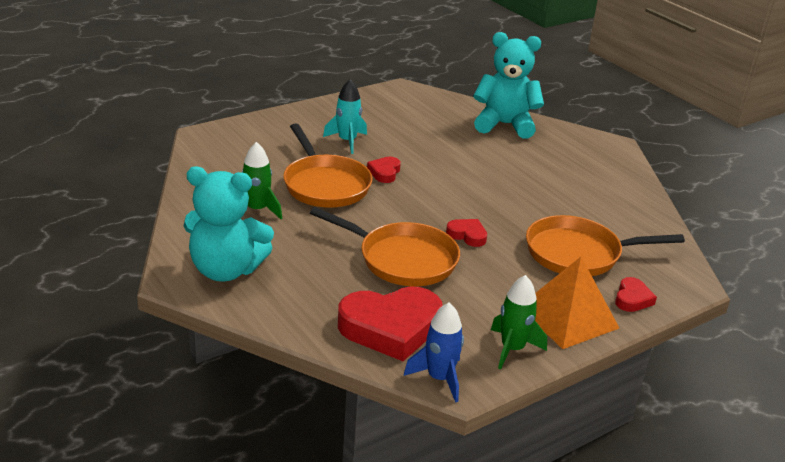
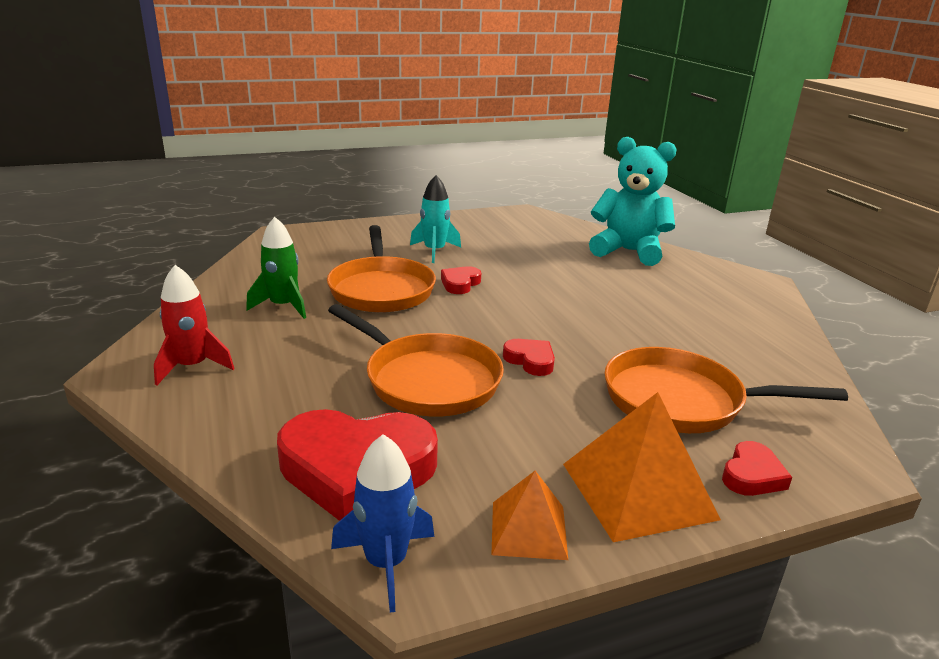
camera: 15 degrees right, 5 degrees down
(226, 270) = (192, 366): turquoise teddy bear -> red rocket
(512, 349) = (528, 530): green rocket -> orange pyramid

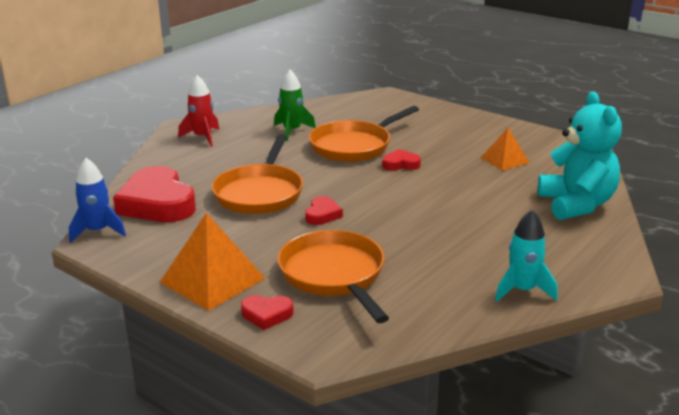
camera: 60 degrees right, 0 degrees up
(434, 251) = (440, 141): turquoise rocket -> turquoise rocket (523, 290)
(528, 530) = (149, 257): orange pyramid -> orange pyramid (504, 160)

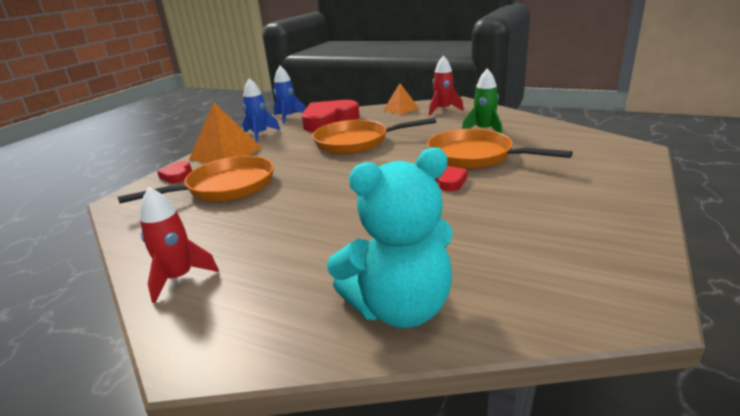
camera: 80 degrees right, 0 degrees up
(155, 254) = (260, 134): none -> blue rocket
(322, 215) = (325, 167): red heart -> none
(504, 160) = (511, 238): orange pyramid -> orange pyramid (401, 109)
(523, 290) = (179, 278): turquoise rocket -> red rocket

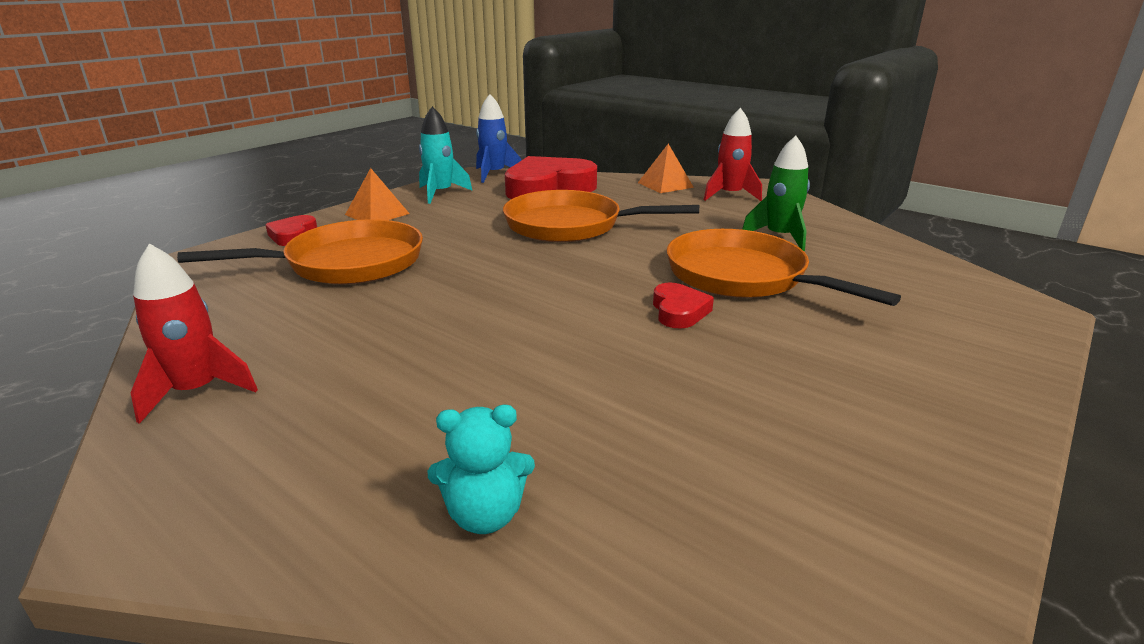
camera: 10 degrees right, 0 degrees up
(226, 153) = (377, 214): orange pyramid -> orange pyramid, size x0.59
(260, 134) = (440, 193): blue rocket -> turquoise rocket
(400, 308) = (485, 515): turquoise teddy bear -> turquoise teddy bear, size x0.48

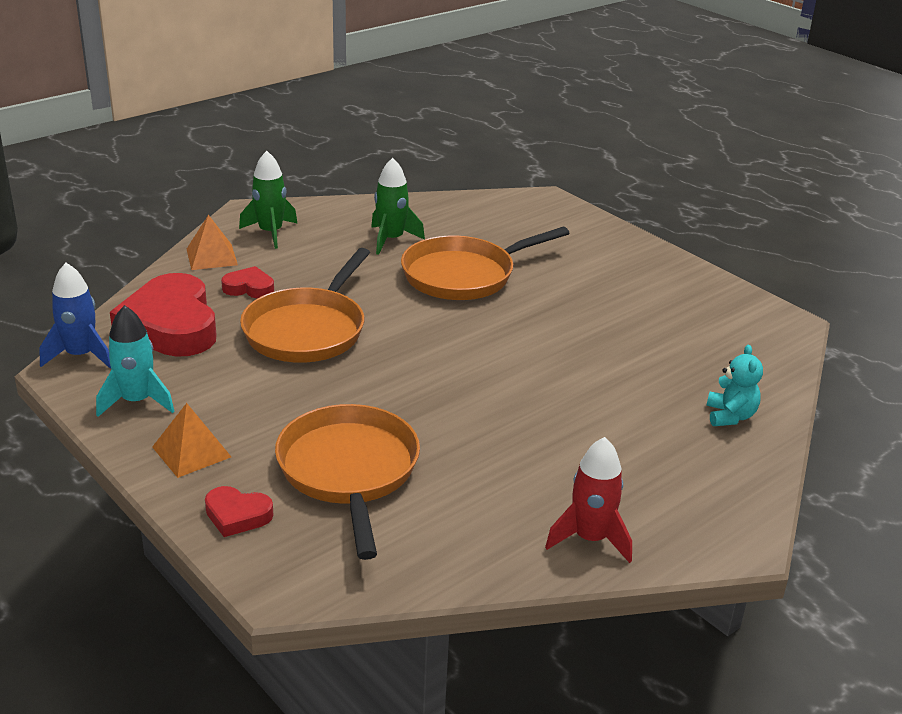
camera: 80 degrees left, 5 degrees up
(679, 311) = (514, 313): red heart -> red heart (249, 288)
(730, 195) = (270, 233): red rocket -> green rocket

